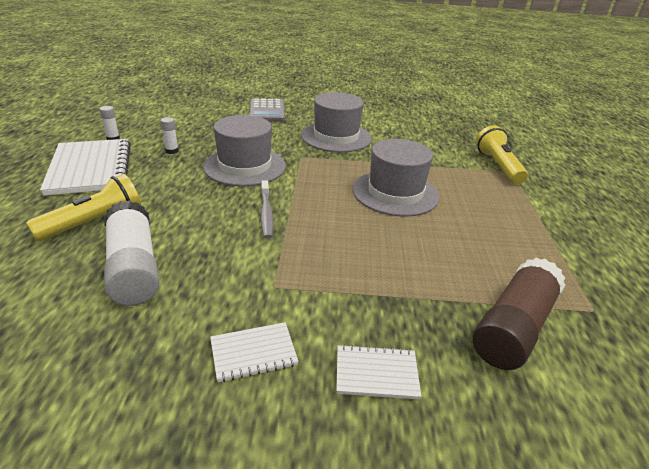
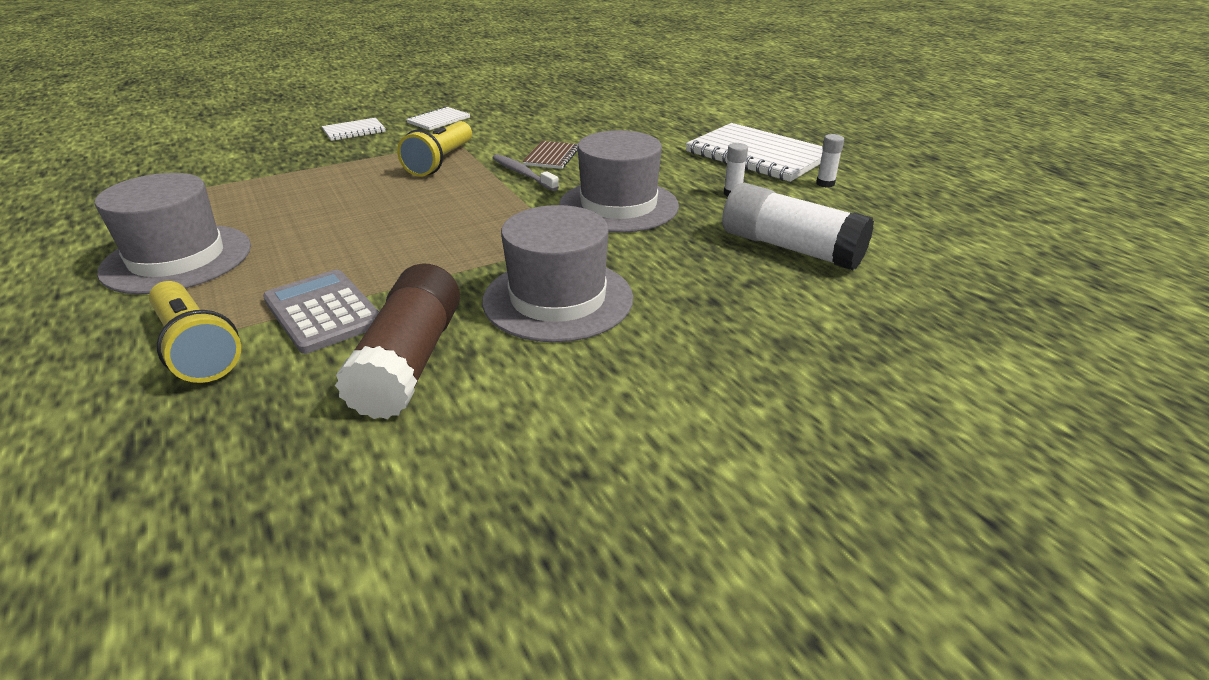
camera: 150 degrees right, 0 degrees up
(94, 223) = (651, 132): yellow flashlight -> yellow flashlight (440, 162)
(134, 268) = (571, 124): white glue stick -> white glue stick (789, 248)
(221, 224) = (552, 157): none -> brown notebook
(267, 111) = (765, 312): grey calculator -> grey calculator (323, 312)
(395, 193) = (390, 236): grey hat -> grey hat (177, 259)
(513, 327) = (246, 168): brown glue stick -> brown glue stick (410, 361)

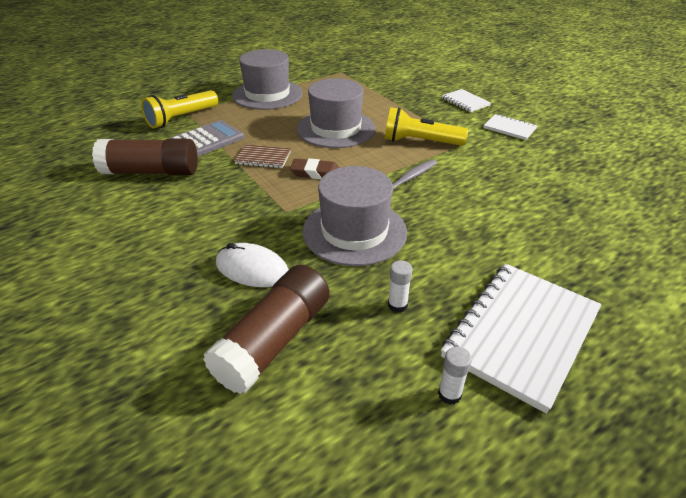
camera: 85 degrees right, 5 degrees up
(484, 223) = (316, 173): none -> brown eraser
(552, 157) = (452, 189): brown notebook -> brown notebook (263, 158)
(558, 299) = (204, 213): grey hat -> grey hat (336, 129)
(682, 261) = (252, 269): none -> white mouse
(789, 248) = (274, 340): white glue stick -> brown glue stick

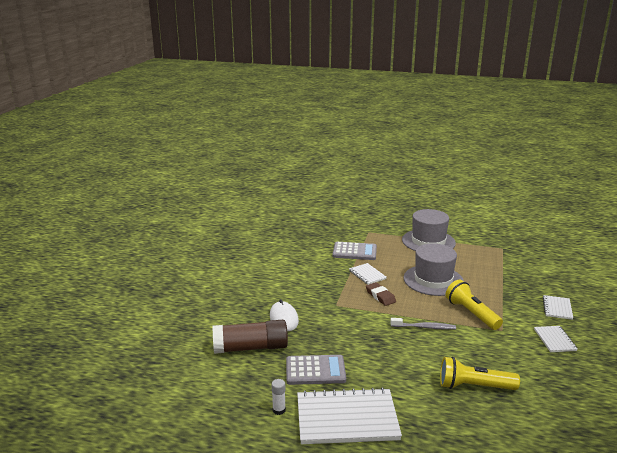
camera: 50 degrees right, 15 degrees down
(151, 172) = (307, 254): brown glue stick -> none
(181, 118) = (360, 234): yellow flashlight -> yellow flashlight (474, 386)
(263, 158) = (367, 275): brown notebook -> white notebook
(354, 231) = (350, 332): grey hat -> none
(397, 305) = (315, 370): white glue stick -> grey calculator

